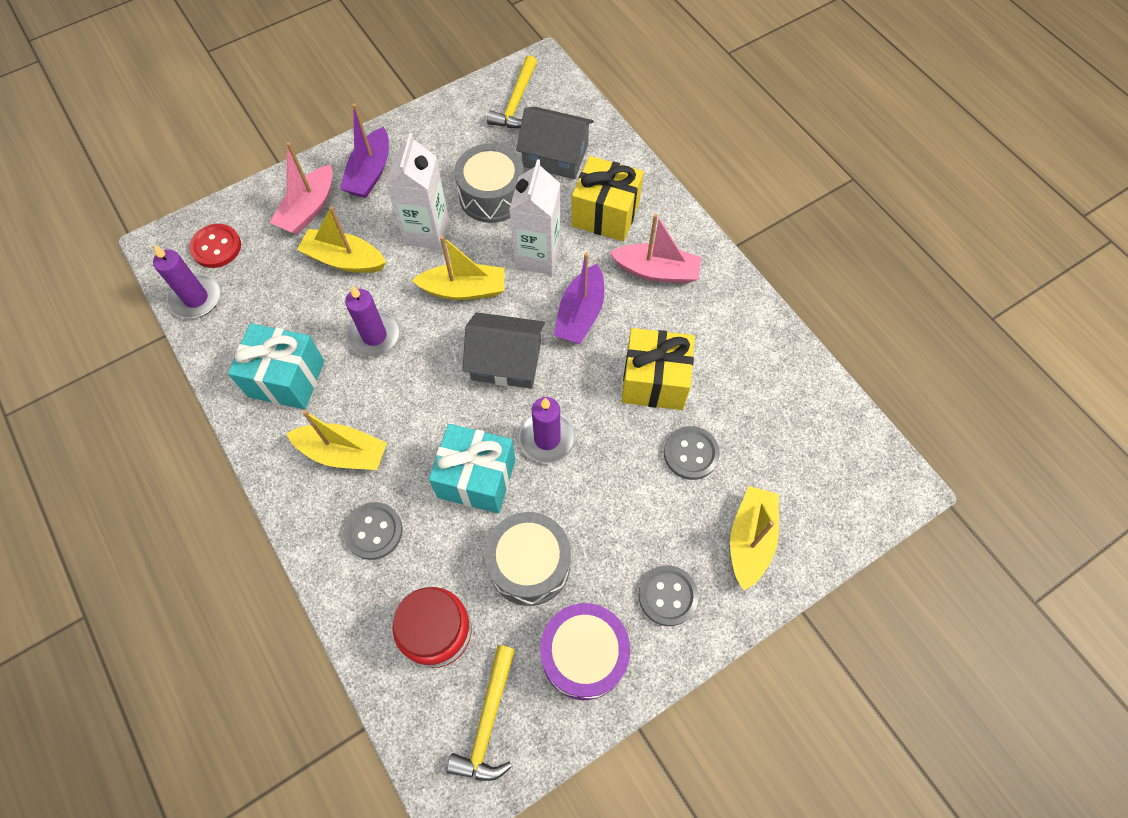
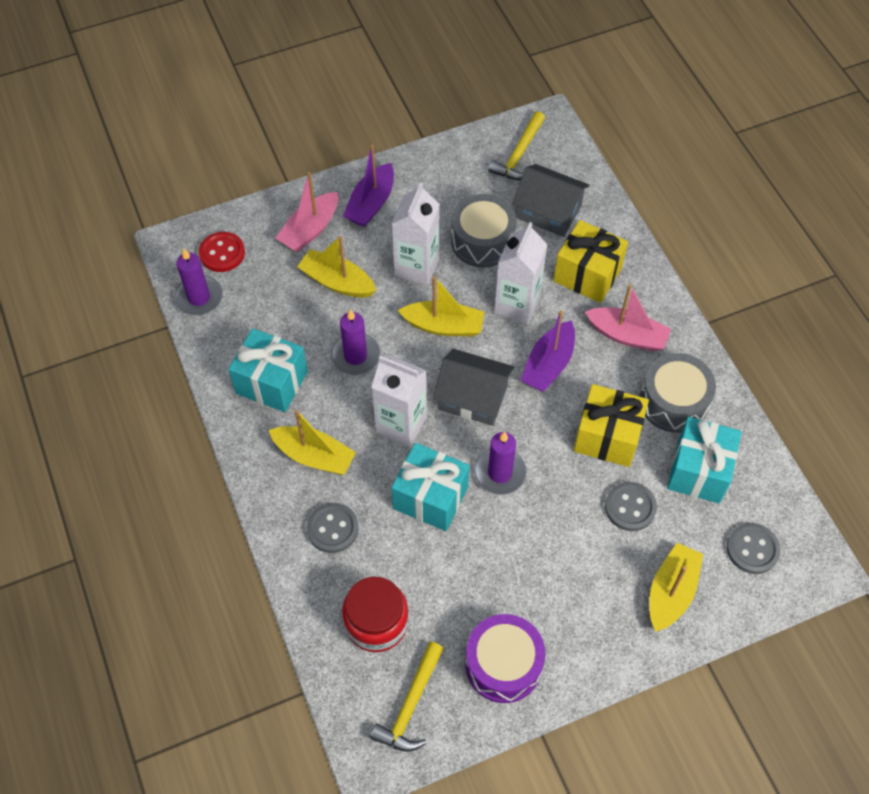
camera: 10 degrees right, 5 degrees down
(433, 403) = (401, 424): none -> white carton
(529, 564) = (467, 580): grey drum -> grey drum (673, 402)
(667, 596) = (587, 628): grey button -> grey button (752, 549)
(755, 403) = (698, 471): none -> turquoise gift

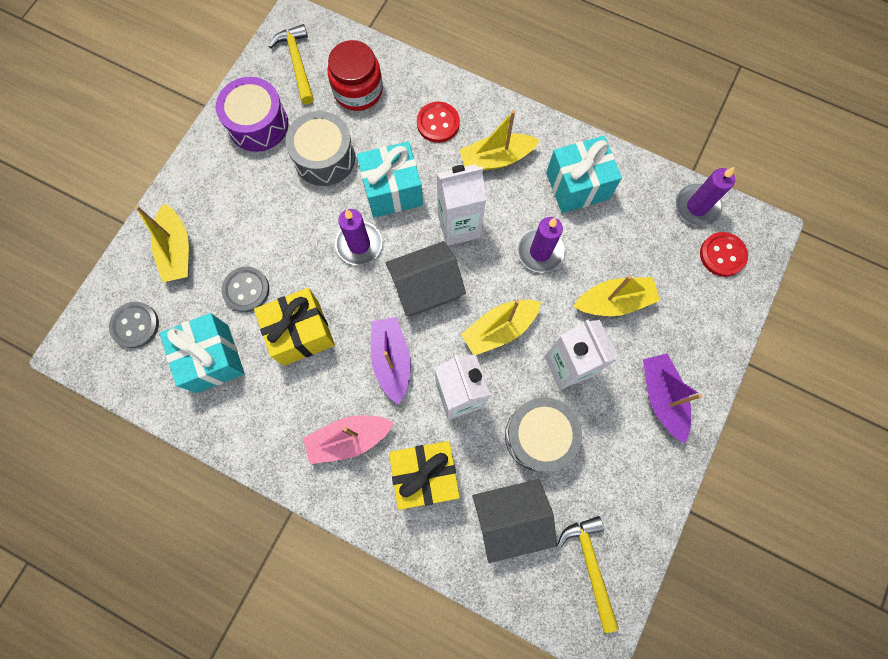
camera: 140 degrees right, 15 degrees up
(310, 230) = (682, 330): pink boat -> none
(332, 528) = (438, 123): grey button -> red button
(673, 402) = (270, 405): grey drum -> grey drum (324, 158)

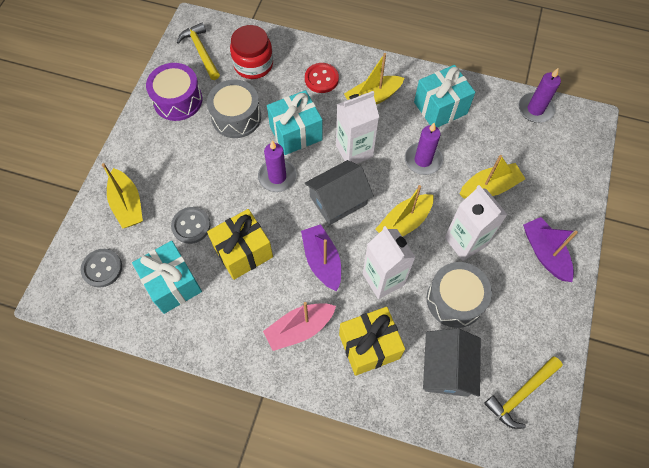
camera: 10 degrees left, 10 degrees down
(510, 518) = (447, 368): grey house -> grey house turned 60 degrees counterclockwise
(590, 565) = (521, 394): yellow hammer -> yellow hammer turned 105 degrees counterclockwise
(722, 255) = (564, 141): red button -> none

